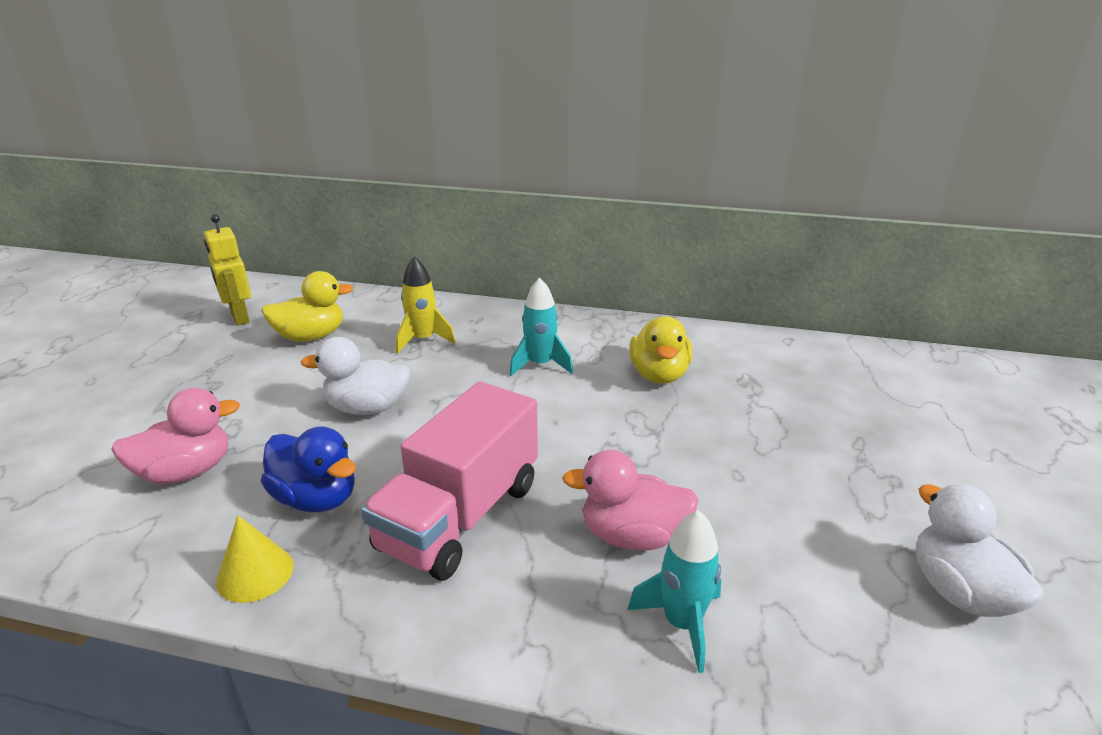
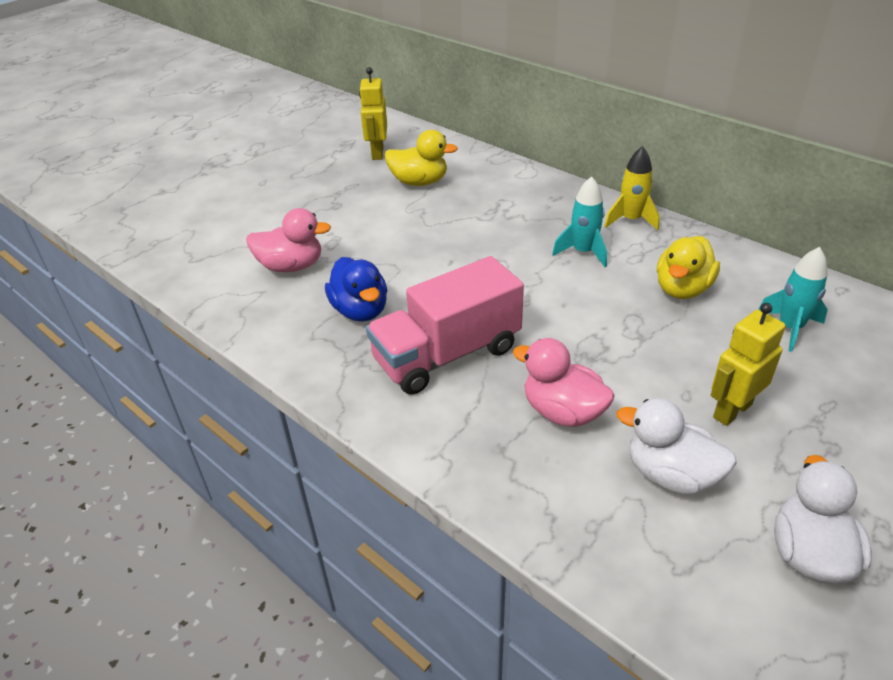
camera: 30 degrees right, 10 degrees up
(255, 573) = (300, 348): yellow cone -> none
(367, 408) = (428, 252): white duck -> white duck (670, 475)
(423, 340) = (501, 206): yellow rocket -> yellow rocket (631, 220)
(682, 624) = (555, 484): turquoise rocket -> turquoise rocket (790, 328)
(787, 476) = (731, 410): none -> yellow robot

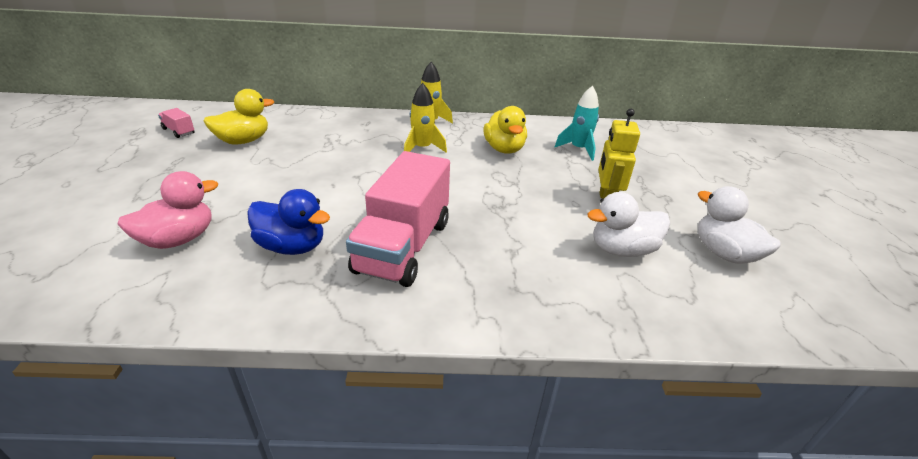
camera: 45 degrees left, 5 degrees down
(377, 153) = (179, 131): yellow robot -> pink truck
(562, 412) = (523, 245): pink duck -> none
(583, 252) = (422, 148): turquoise rocket -> yellow rocket

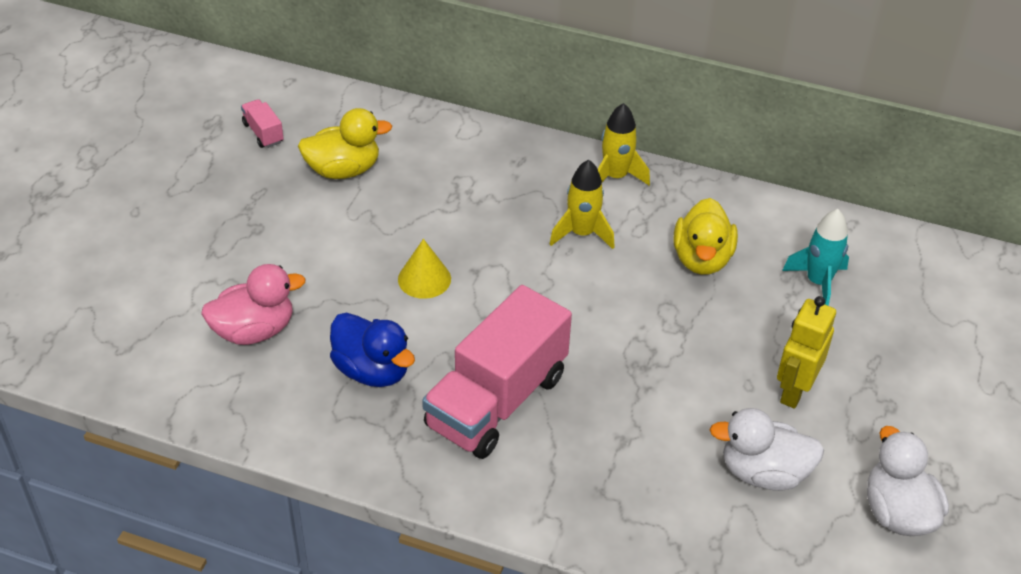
camera: 20 degrees right, 10 degrees up
(320, 186) = (424, 279): none -> yellow cone

